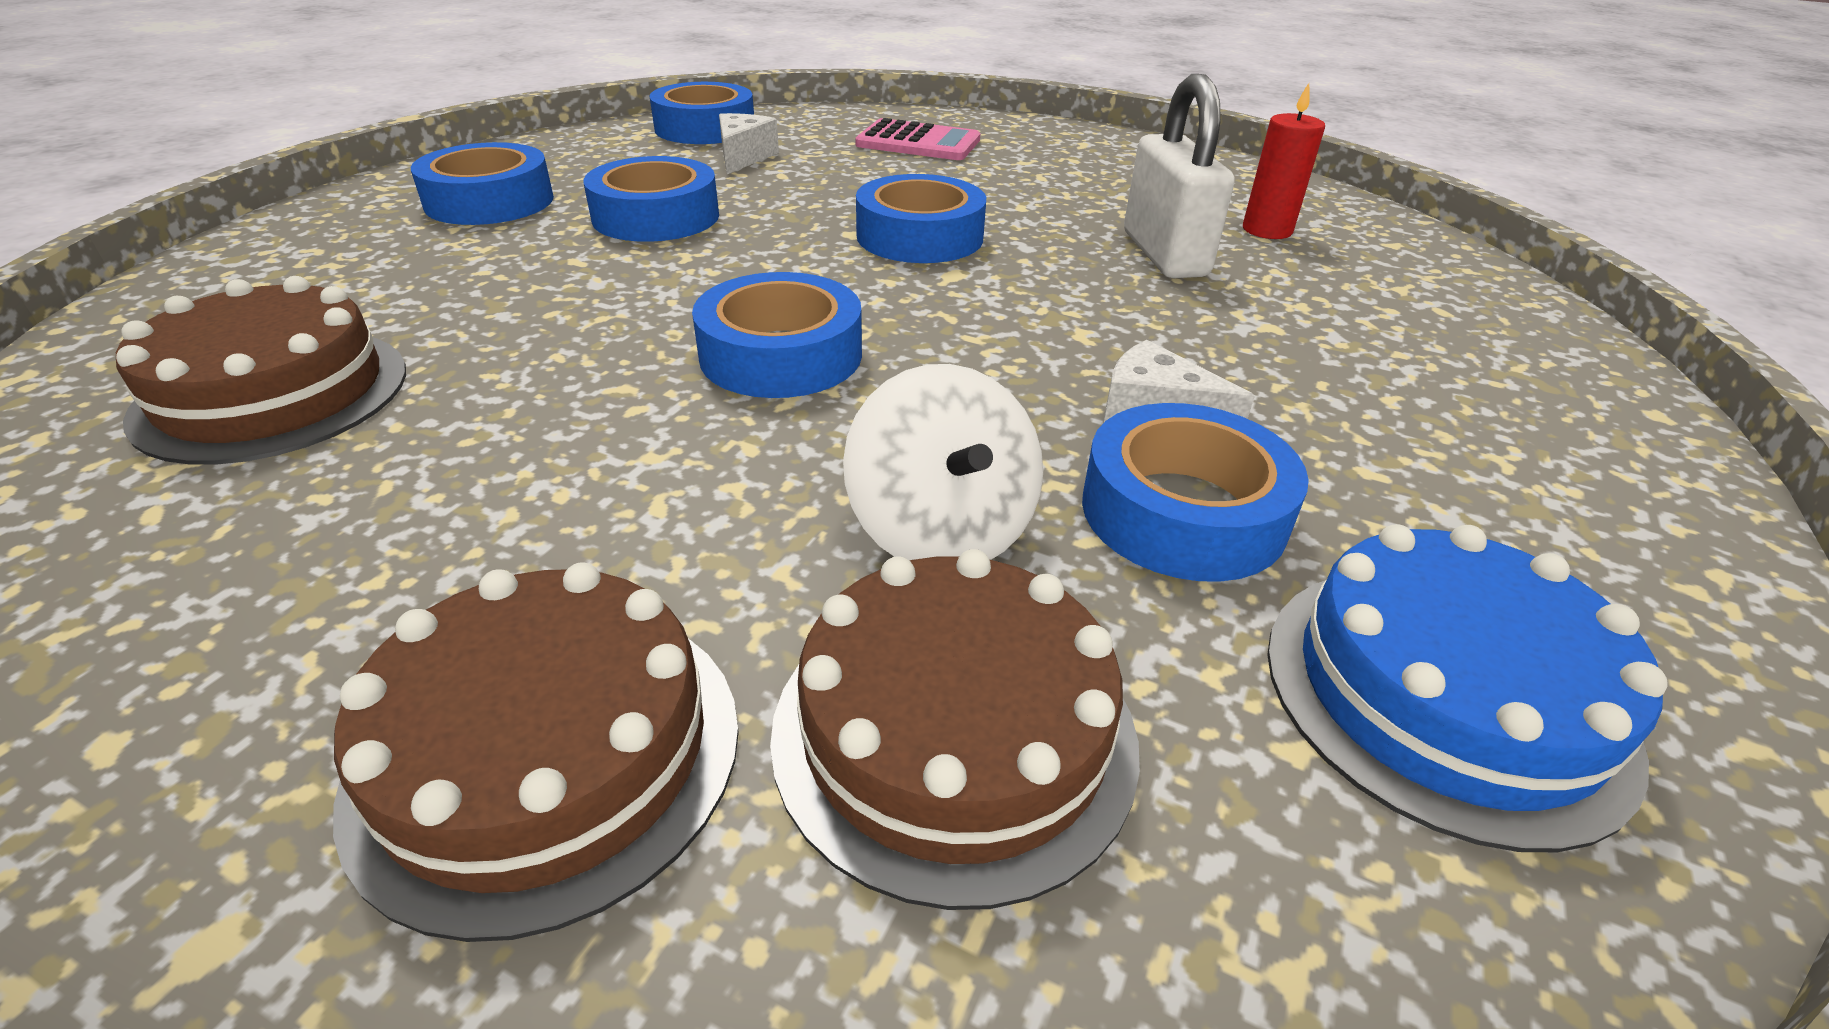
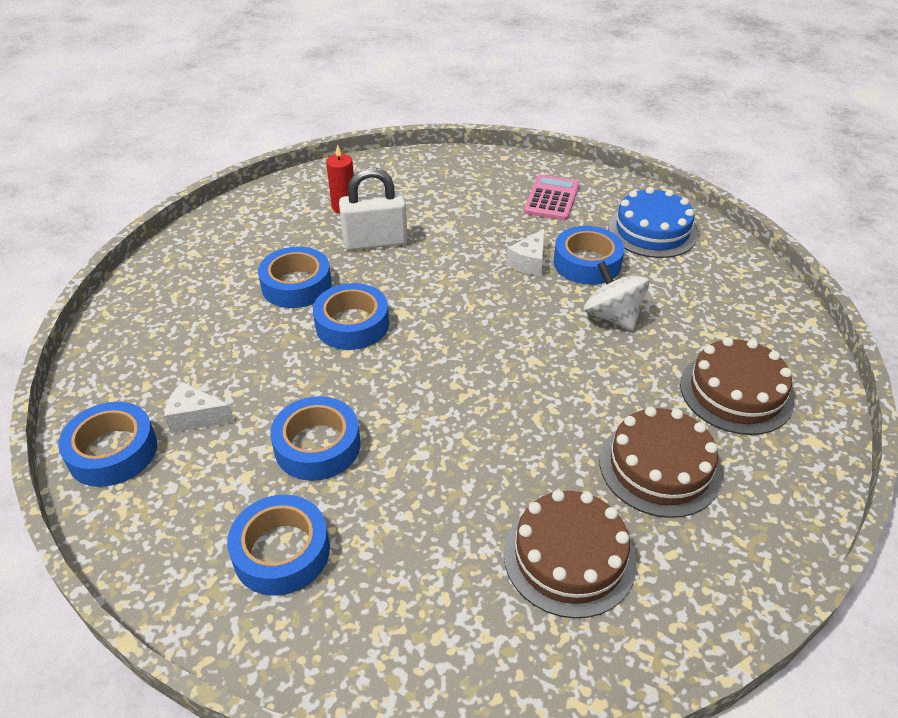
camera: 90 degrees left, 5 degrees up
(781, 355) = (497, 367): blue tape -> blue tape (296, 285)
(918, 142) = (177, 327): pink calculator -> pink calculator (551, 198)
(941, 530) = (612, 316): white spinning top -> white spinning top turned 105 degrees counterclockwise
(954, 733) = (697, 314): brown cake -> brown cake (659, 467)

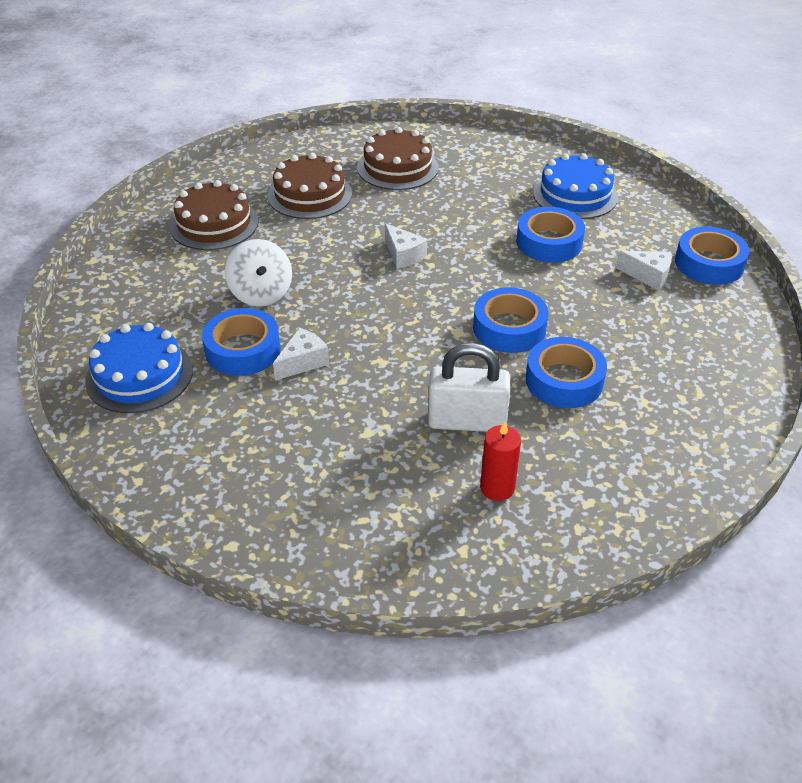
camera: 165 degrees left, 0 degrees up
(281, 552) = (575, 195): blue tape -> blue cake
(490, 391) = (403, 255): none -> white cheese
(551, 198) = (218, 447): pink calculator -> none

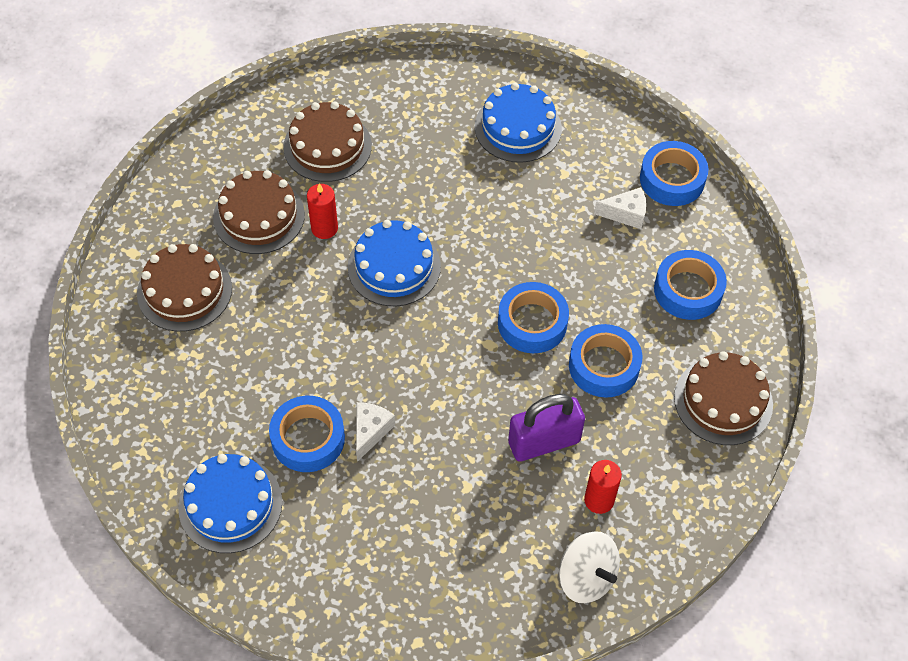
camera: 25 degrees left, 15 degrees up
(261, 293) = (285, 364): white spinning top -> white spinning top (586, 577)
(359, 215) = (324, 228): none -> red candle
(403, 255) = (394, 266): white cheese -> blue cake
(467, 421) = (544, 442): white padlock -> purple padlock
(549, 242) = (521, 202): blue tape -> blue tape (688, 290)
(681, 446) = (723, 401): none -> brown cake

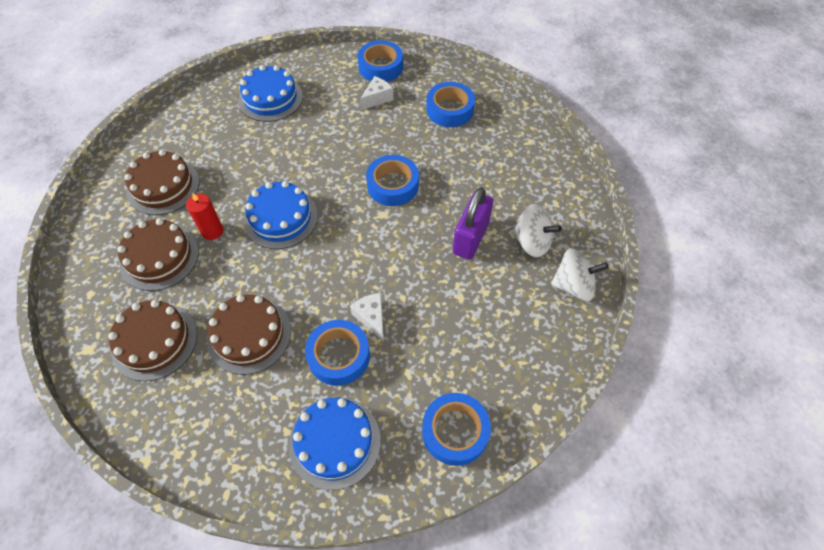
camera: 45 degrees left, 0 degrees up
(599, 500) = (531, 242): red candle -> white spinning top
(604, 366) = (454, 176): blue tape -> blue tape (455, 431)
(723, 401) = (527, 146): brown cake -> brown cake (249, 335)

